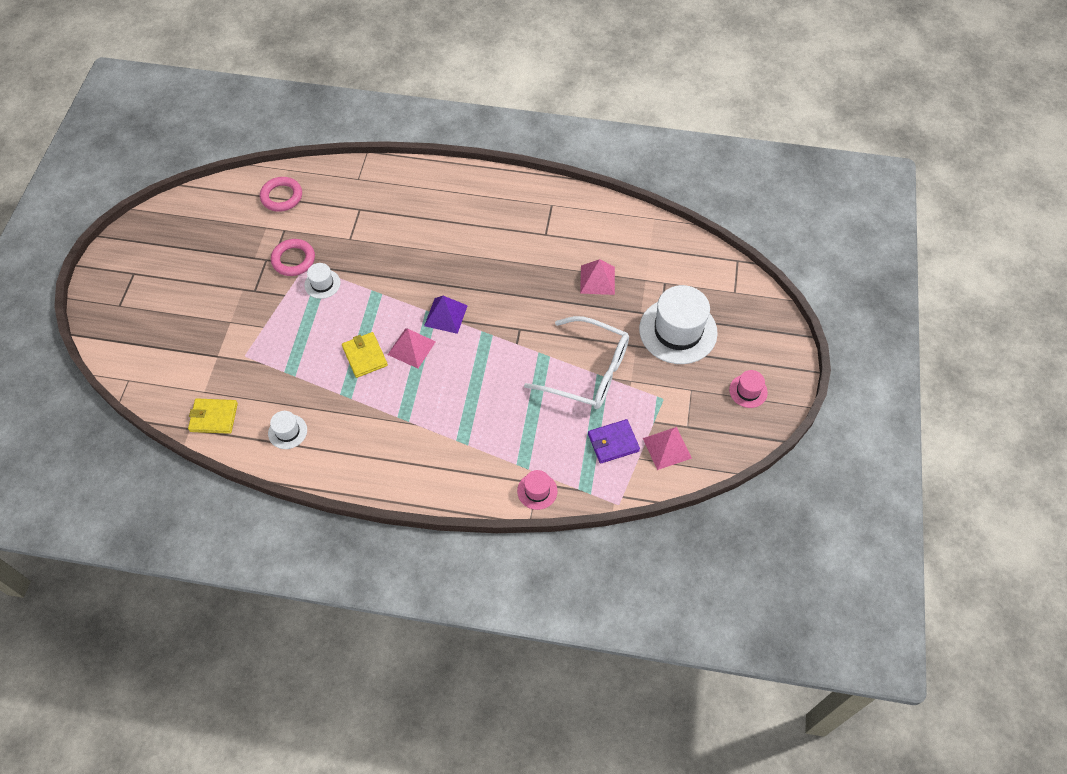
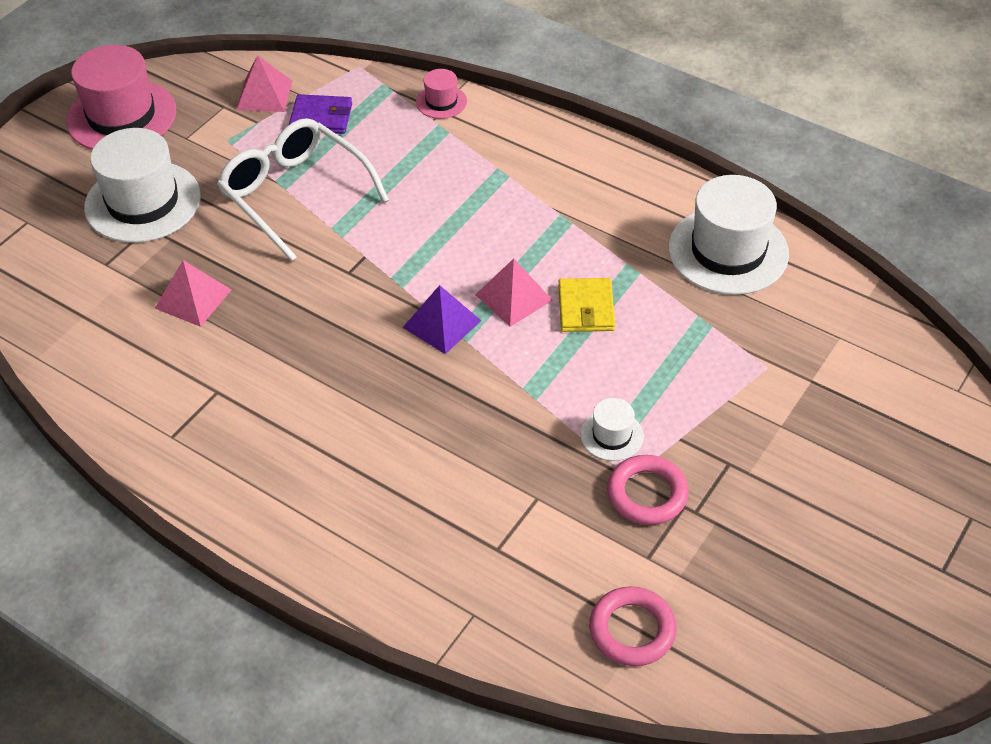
camera: 155 degrees left, 10 degrees down
(214, 417) = (829, 299): yellow wallet -> none
(287, 431) = (728, 251): white hat -> white hat, size x2.12
(748, 391) = (121, 116): pink hat -> pink hat, size x2.12

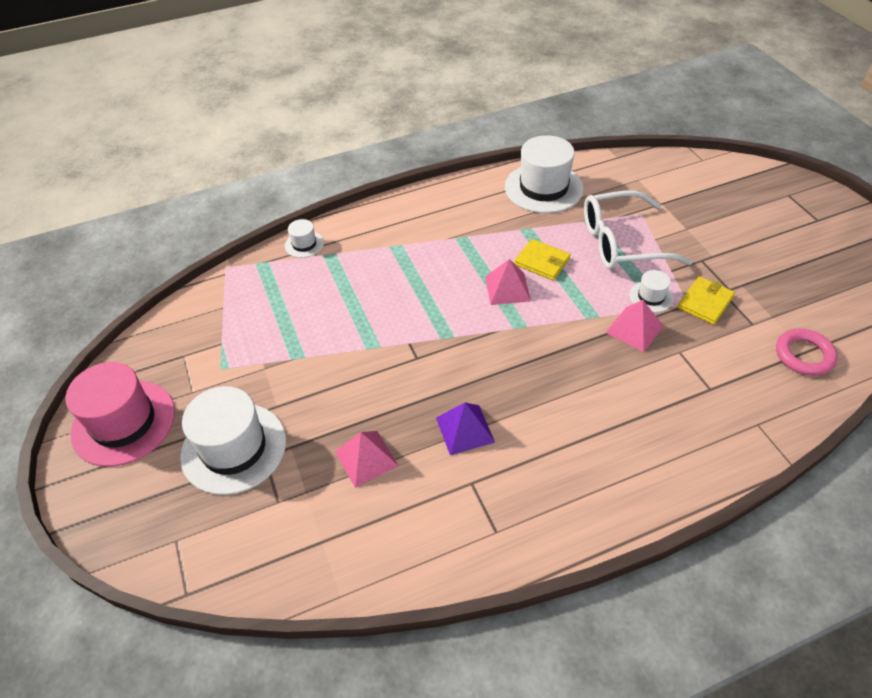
camera: 55 degrees left, 0 degrees up
(264, 95) = (197, 328): pink pyramid -> pink pyramid (634, 329)
(295, 194) = (316, 354): white glasses -> white glasses (621, 242)
(321, 117) = (254, 307): purple wallet -> none
(441, 102) = (304, 244): pink hat -> white hat
(441, 324) = (503, 331): purple pyramid -> purple pyramid (465, 429)
(647, 494) = (705, 302): pink ring -> yellow wallet

